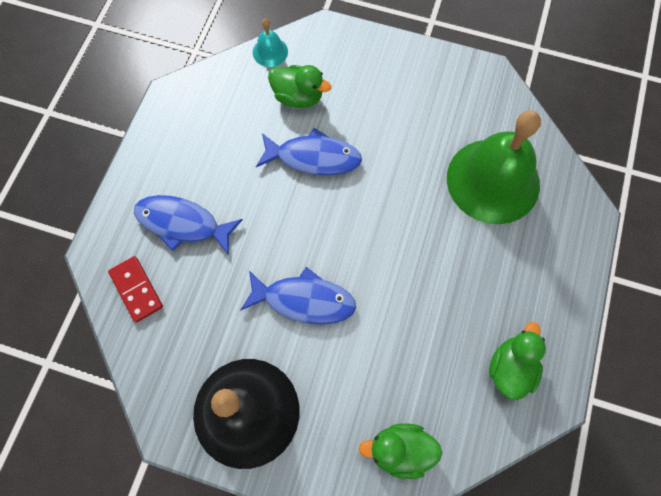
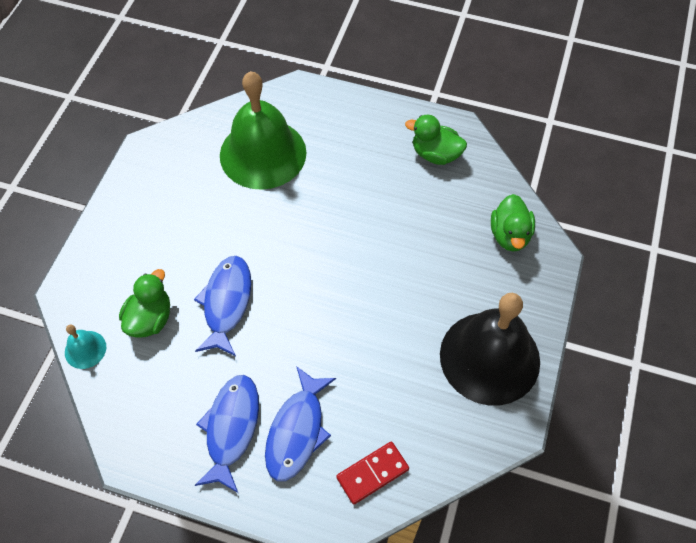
camera: 90 degrees left, 10 degrees down
(304, 300) = (380, 310): blue fish -> blue fish (231, 428)

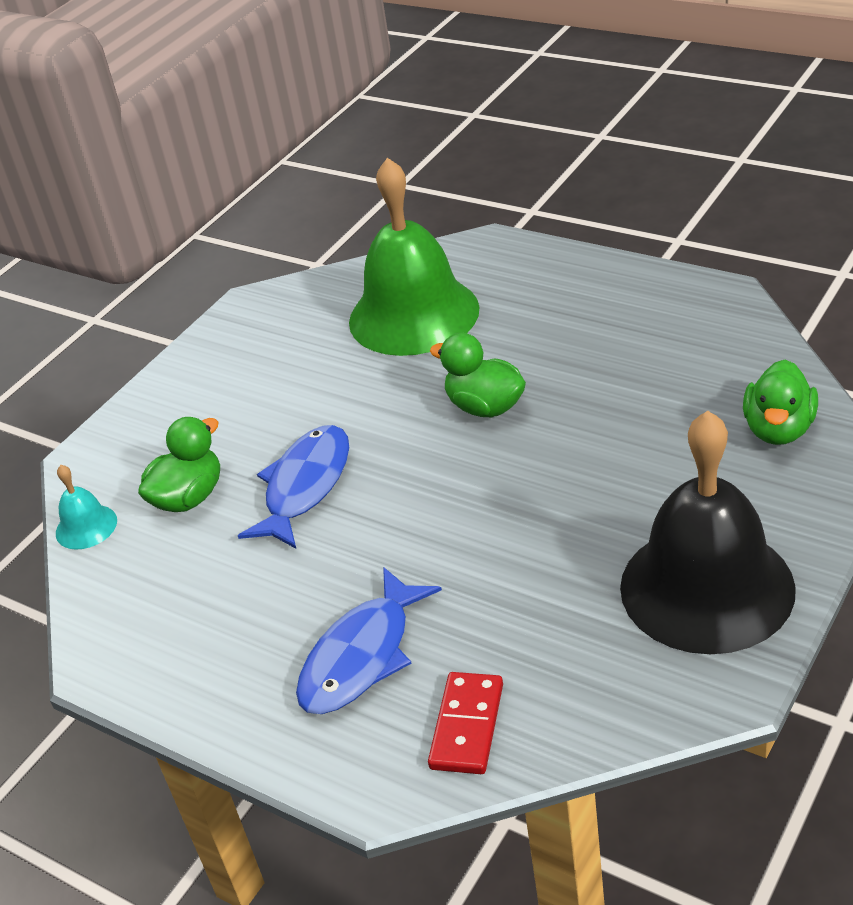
camera: 20 degrees right, 20 degrees down
(231, 428) = (262, 643): blue fish -> none
(372, 473) = (467, 726): red domino -> red domino turned 60 degrees counterclockwise
(435, 154) = (679, 324): green duck -> green duck (485, 407)

